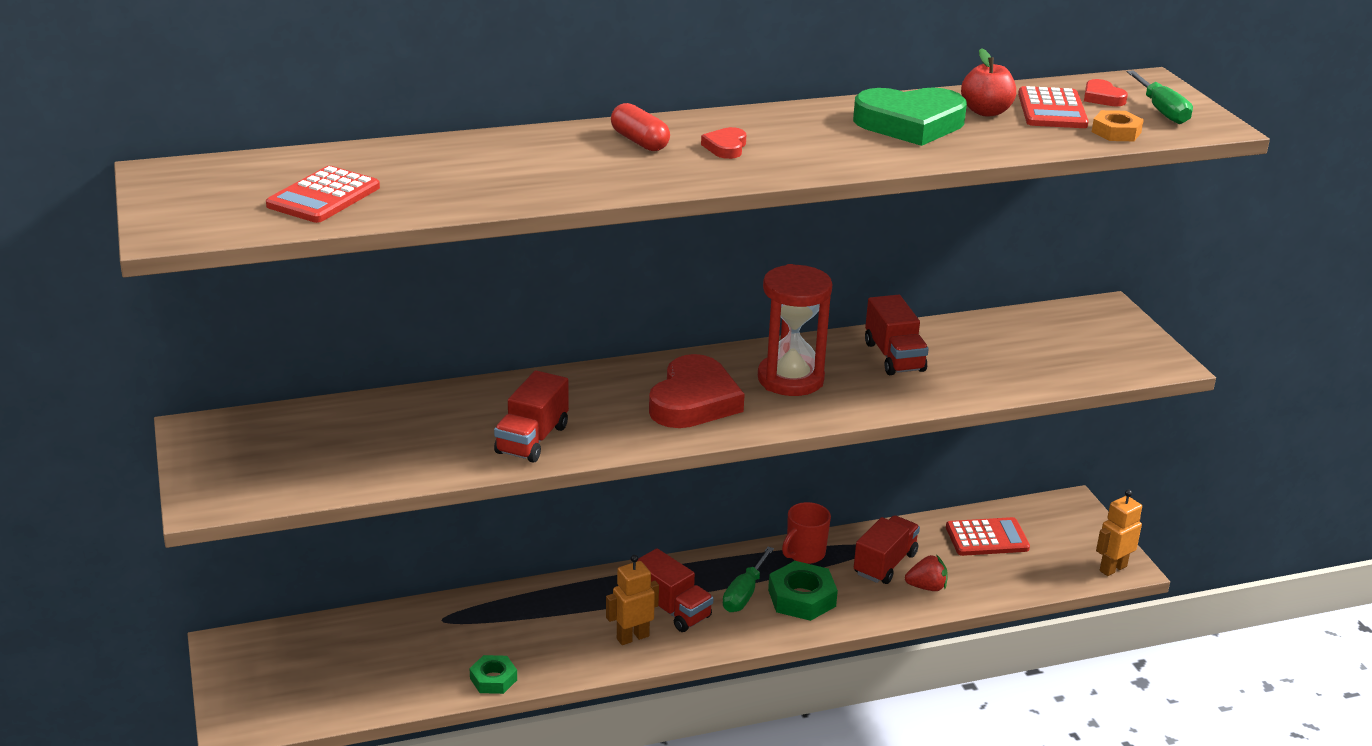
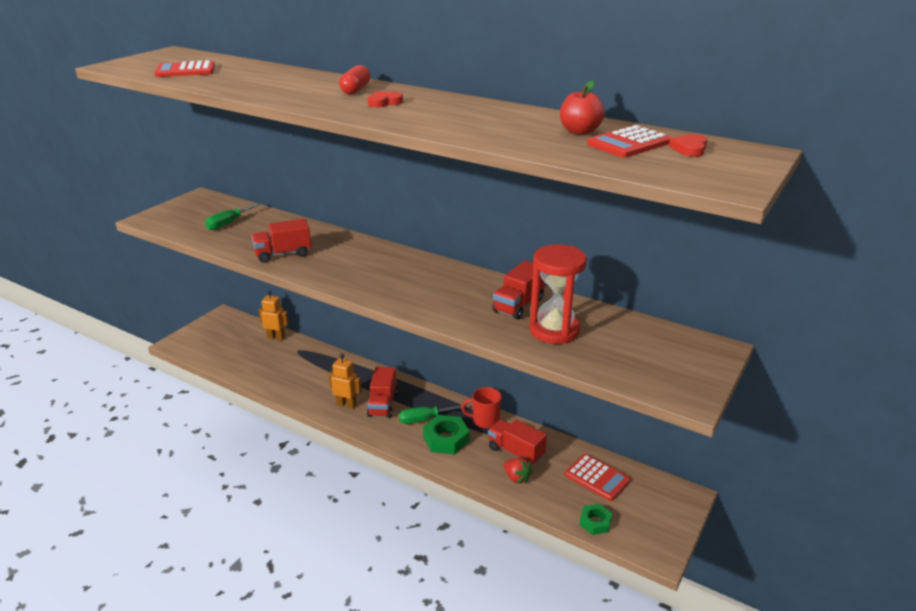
camera: 50 degrees right, 0 degrees up
(493, 679) = (271, 384): green nut -> green nut (595, 522)
(694, 401) = (377, 274): red heart -> none
(790, 379) = (442, 288): red hourglass -> red hourglass (554, 330)
(885, 564) = (516, 452): red truck -> red truck turned 135 degrees counterclockwise
(910, 124) = (513, 122): green heart -> none
(1112, 568) = (648, 547): orange robot -> orange robot (276, 337)
(1116, 132) = (638, 165): orange nut -> none
(1161, 111) = (714, 167): green screwdriver -> green screwdriver (228, 223)

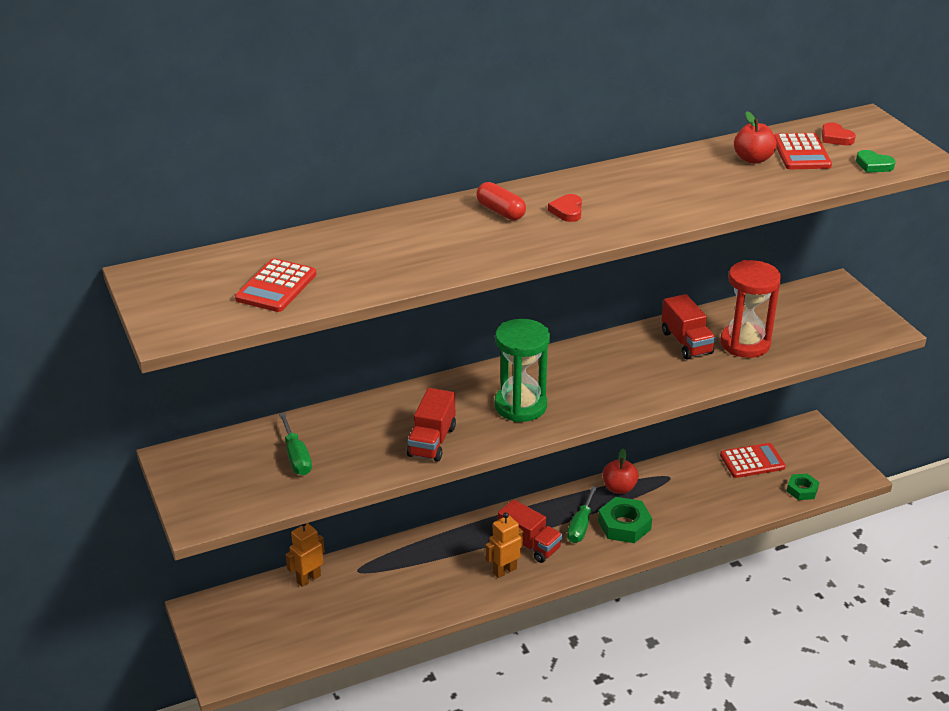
camera: 55 degrees left, 5 degrees up
(355, 269) = (520, 406): none -> green hourglass
(485, 421) = (619, 488): red mug -> red apple
(516, 452) = (680, 490): red truck -> none
(517, 478) = (715, 506): red strawberry -> none
(666, 171) = (873, 165): none -> green heart

